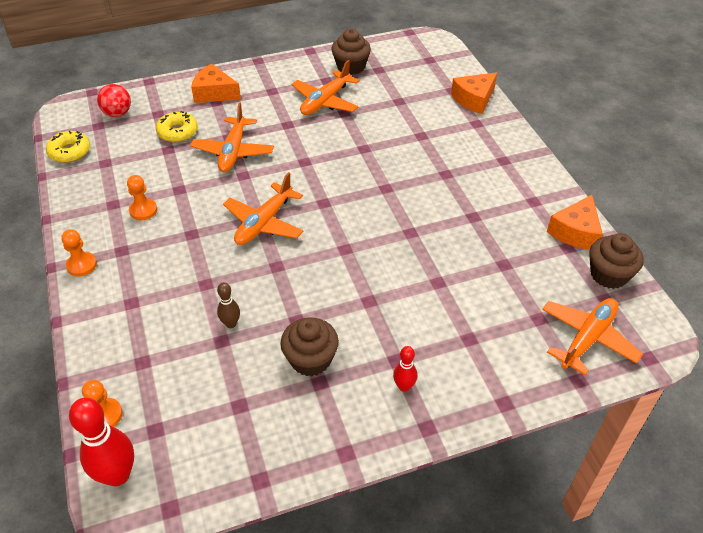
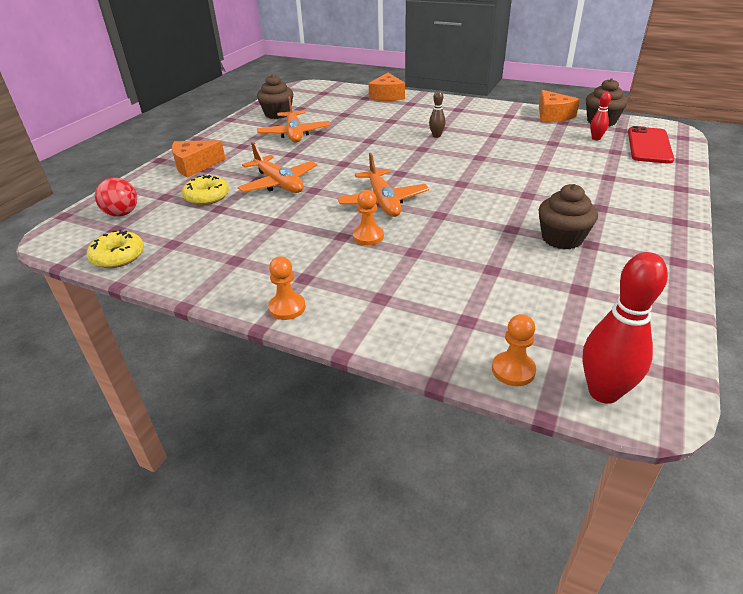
camera: 45 degrees left, 10 degrees down
(143, 210) = (272, 247): orange pawn -> orange pawn (368, 236)
(231, 324) = (477, 258): brown bowling pin -> brown bowling pin (436, 136)
(404, 386) = (630, 214): red bowling pin -> red bowling pin (596, 138)
(587, 339) = (649, 145): orange plane -> red phone

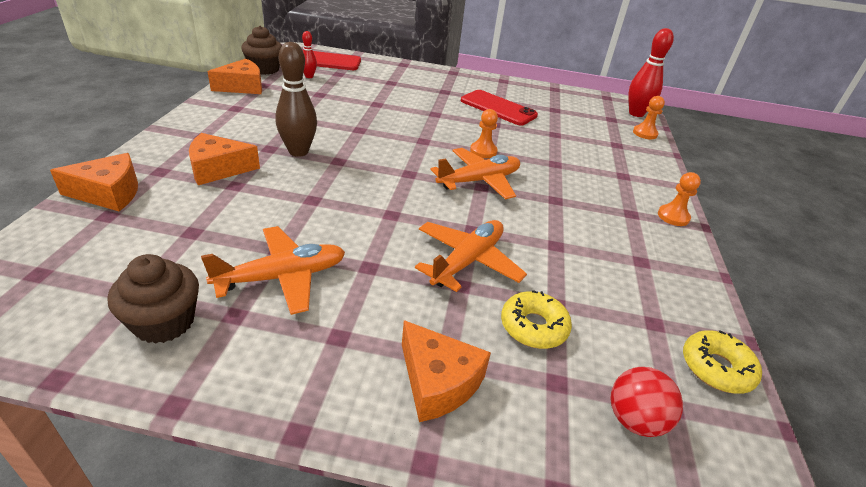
camera: 110 degrees left, 0 degrees up
(368, 236) = (547, 186): orange pawn -> orange pawn (483, 151)
(411, 115) = (218, 169): none -> orange cheese
(436, 136) = (298, 151): brown bowling pin -> brown bowling pin, size x1.89
(562, 238) = (498, 108): brown cupcake -> red phone

